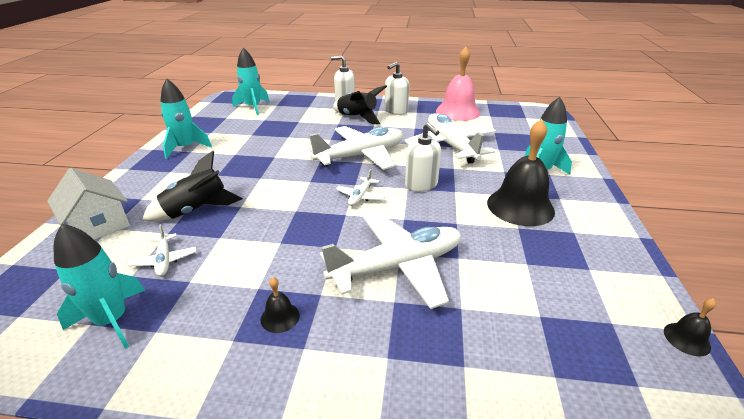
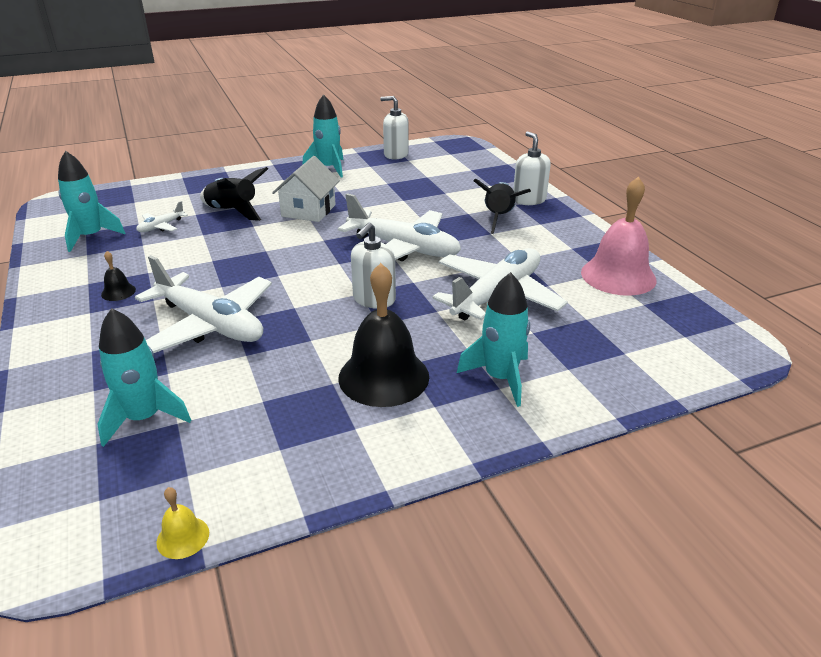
camera: 60 degrees right, 0 degrees up
(98, 225) = (188, 188): white house -> white house (308, 210)
(253, 107) = (448, 162): turquoise rocket -> turquoise rocket (144, 418)
(360, 196) = (317, 273): white plane -> none
(396, 111) = (554, 234): white soap dispenser -> white soap dispenser (396, 155)
(686, 339) = (183, 537): black bell -> yellow bell

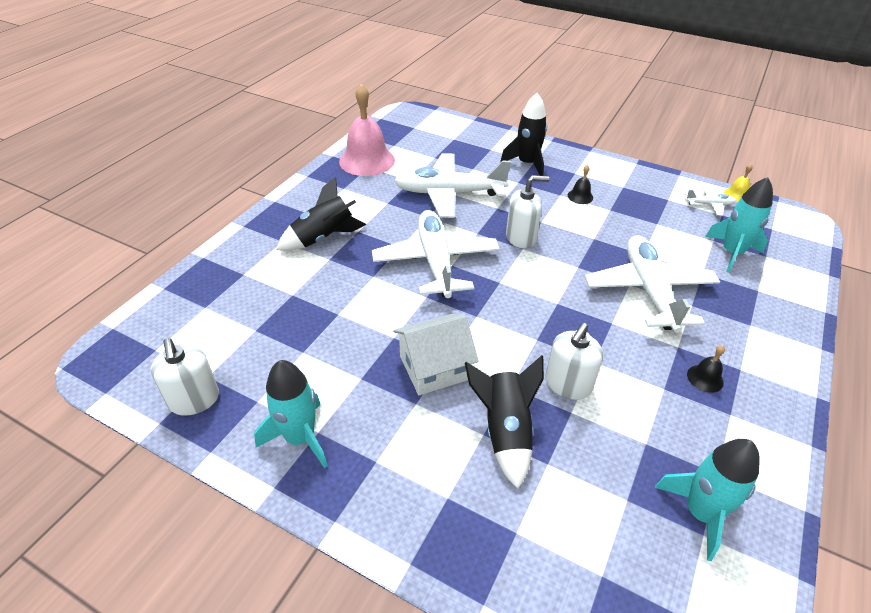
camera: 130 degrees left, 10 degrees up
(161, 226) = (605, 466): white plane -> white plane (709, 204)
(383, 376) = (580, 196): black bell -> black bell, size x0.43
(500, 378) = (527, 164): turquoise rocket -> black rocket
(529, 200) = (264, 237): white soap dispenser -> white soap dispenser (568, 385)

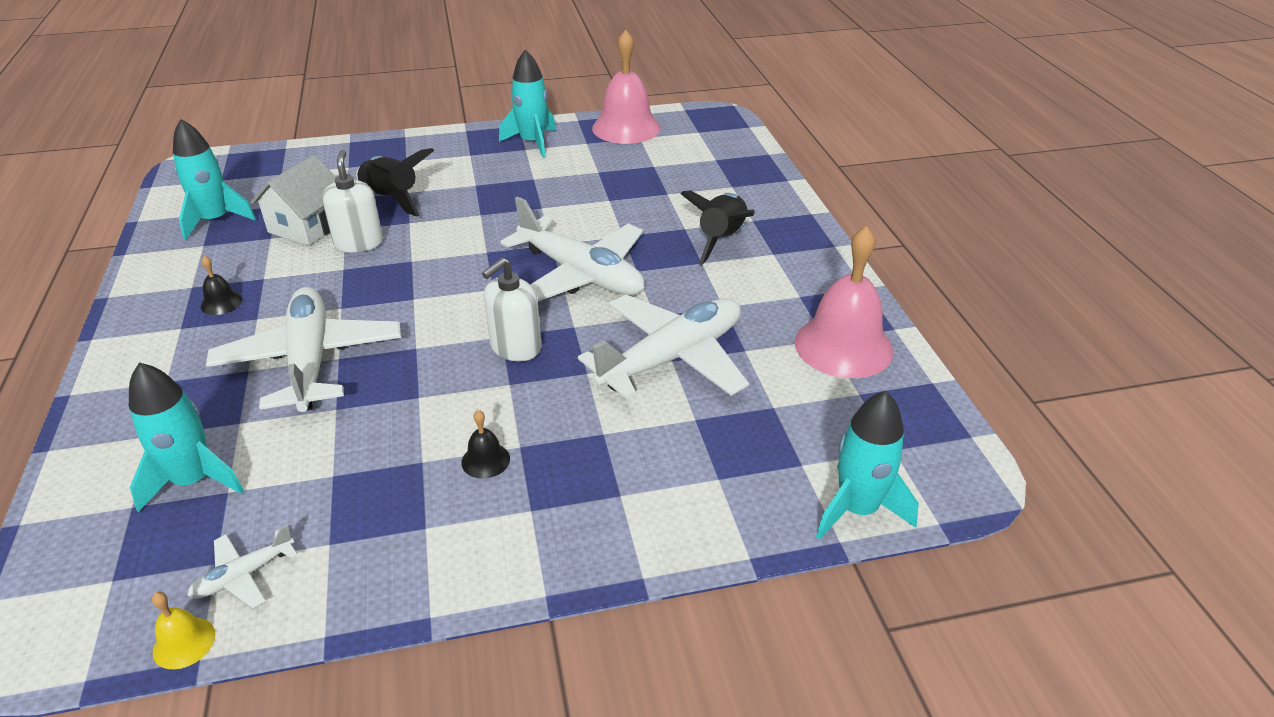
camera: 140 degrees right, 5 degrees down
(194, 400) = (626, 128): white soap dispenser -> pink bell
(434, 367) = (484, 206): white house -> white house (307, 226)
(455, 122) = (857, 509): none -> turquoise rocket
(527, 164) = (627, 481): black rocket -> none
(649, 291) = (310, 361): white plane -> white plane turned 150 degrees counterclockwise

